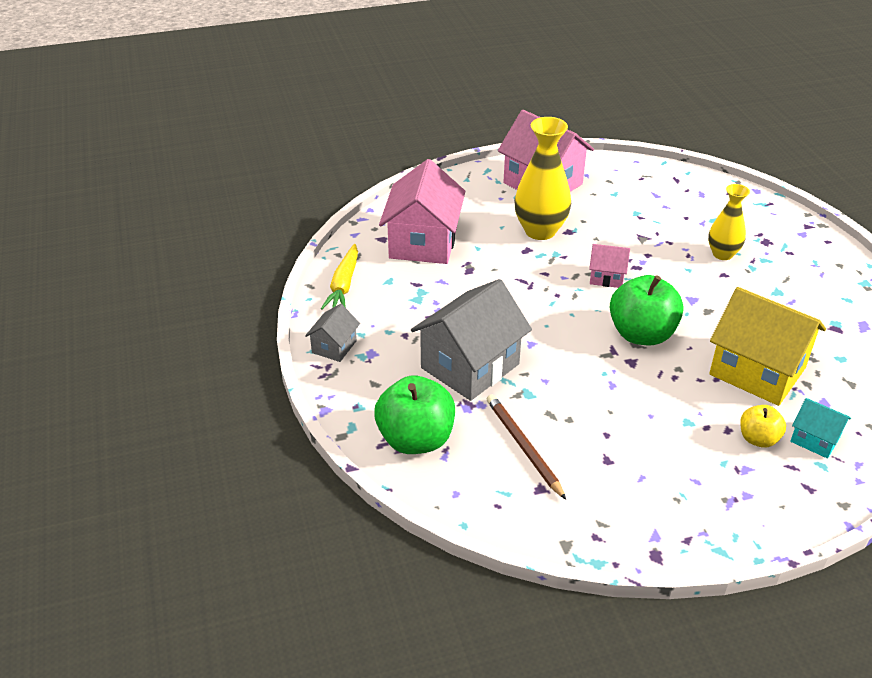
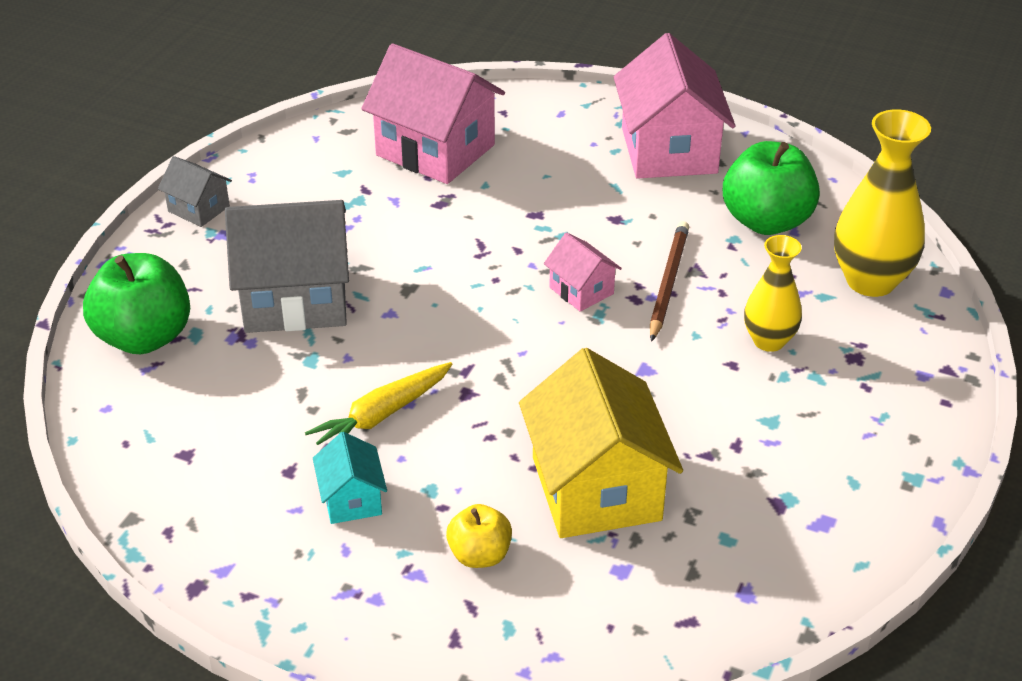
camera: 40 degrees right, 0 degrees up
(334, 347) = (198, 209): grey house -> grey house turned 60 degrees clockwise
(343, 285) = (293, 153): yellow carrot -> yellow carrot (381, 415)
(423, 242) = (435, 150): pink house -> pink house turned 75 degrees clockwise
(523, 447) = (228, 406): brown pencil -> brown pencil (668, 282)
(540, 231) = (583, 201): yellow vase -> yellow vase (870, 281)
(641, 334) = (524, 372): green apple -> green apple (766, 221)
(815, 439) = (544, 598): turquoise house -> turquoise house (352, 499)

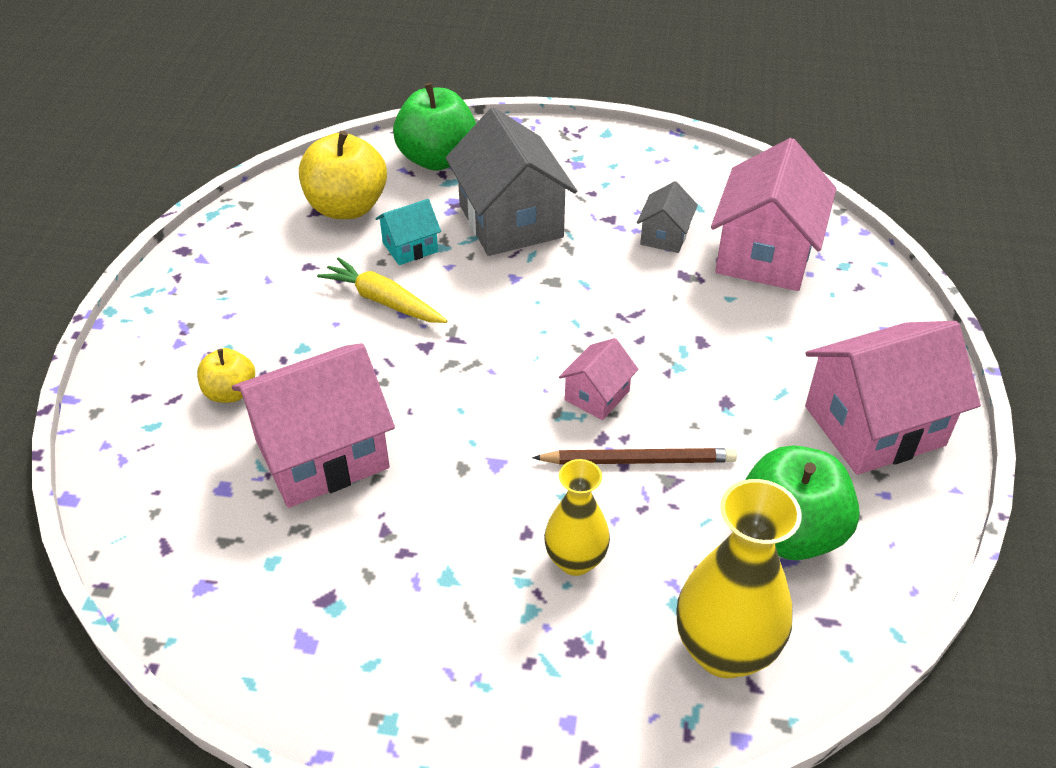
camera: 75 degrees right, 5 degrees up
(194, 425) = (347, 207): none -> yellow apple
(198, 209) = (603, 144): grey house -> grey house (664, 236)
(352, 499) = (283, 306): turquoise house -> turquoise house (410, 247)
(596, 488) = (322, 454): yellow house -> pink house

